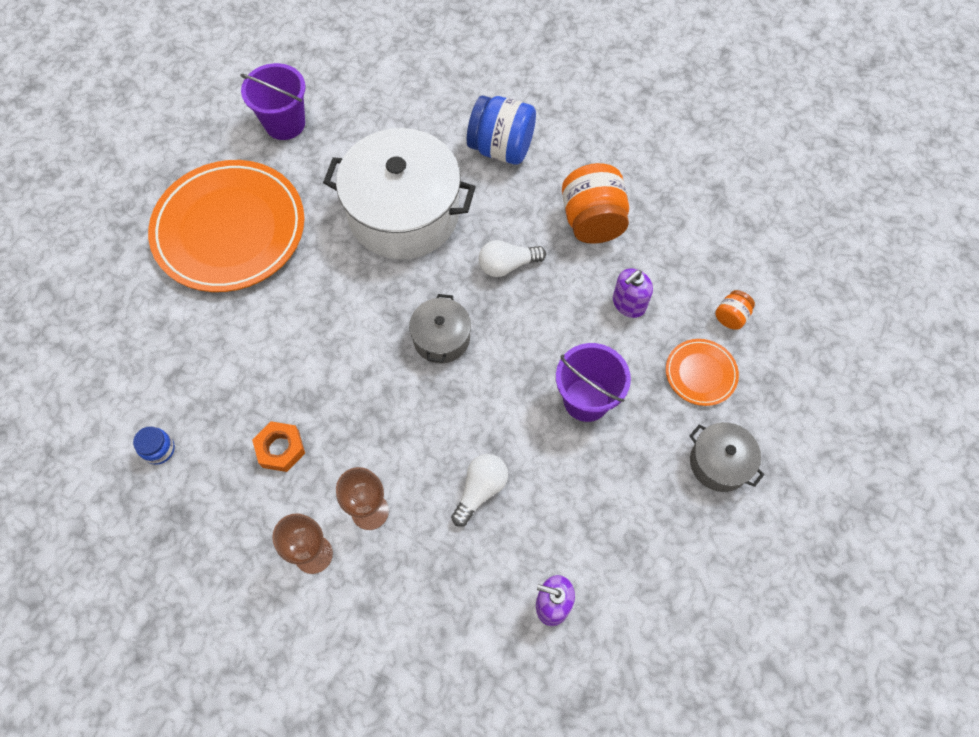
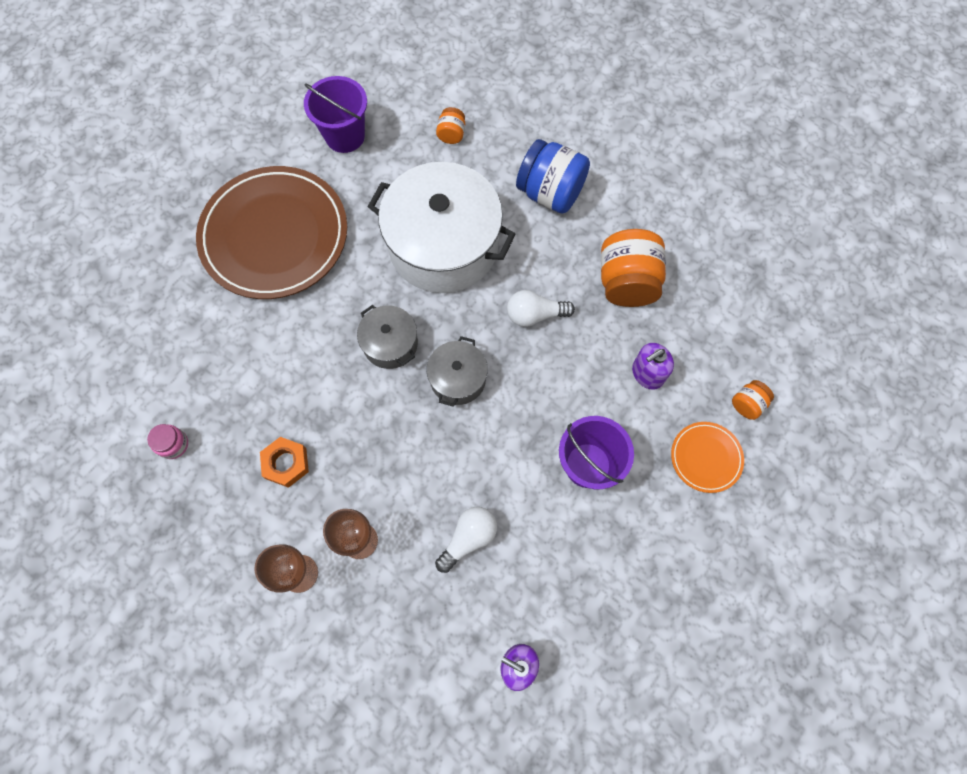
camera: 10 degrees right, 5 degrees up
(159, 449) = (173, 444): blue jar -> pink jar
(229, 229) = (274, 236): orange plate -> brown plate
(393, 107) = (451, 134): none -> orange jar
(719, 463) = (707, 552): grey pot -> grey pot (390, 343)

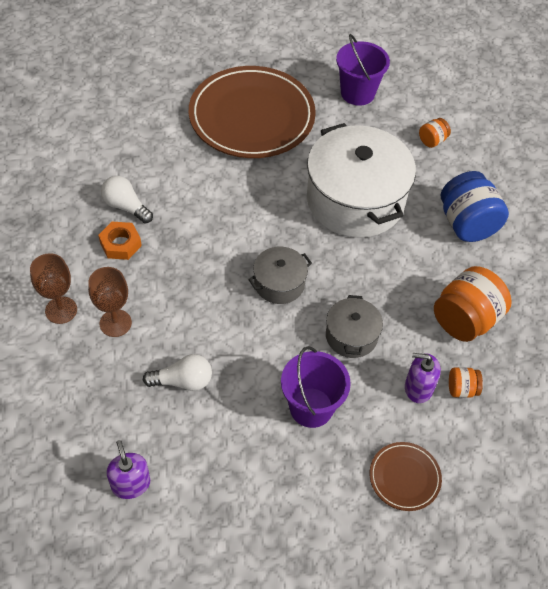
camera: 40 degrees right, 15 degrees down
(173, 444) = (70, 182): pink jar -> none
(390, 343) = (257, 229): grey pot -> grey pot (351, 336)
(535, 315) = (374, 287): white light bulb -> white light bulb (126, 207)
(706, 457) = (404, 477): orange plate -> brown plate
(747, 404) = (476, 471): orange jar -> orange jar (461, 389)

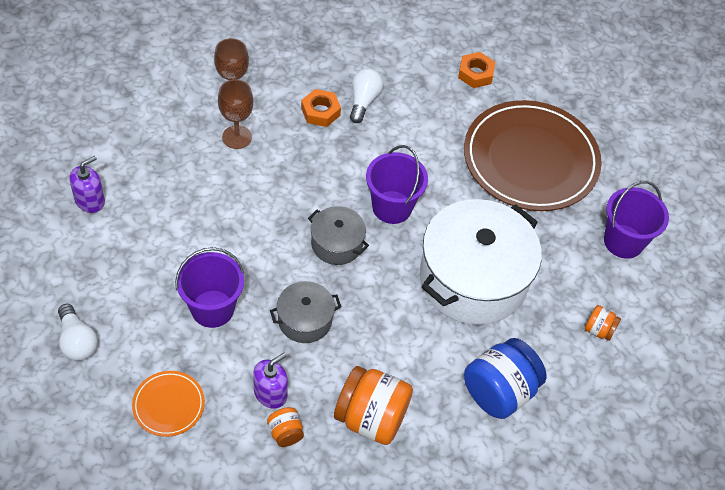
camera: 65 degrees right, 0 degrees up
(140, 116) = (475, 74): none -> orange nut
(183, 381) = (199, 204): white light bulb -> white light bulb (77, 341)
(257, 228) = (392, 207): none -> purple bucket
(404, 477) = (168, 405): brown plate -> orange plate
(418, 388) = (270, 393): purple soap dispenser -> purple soap dispenser turned 60 degrees clockwise

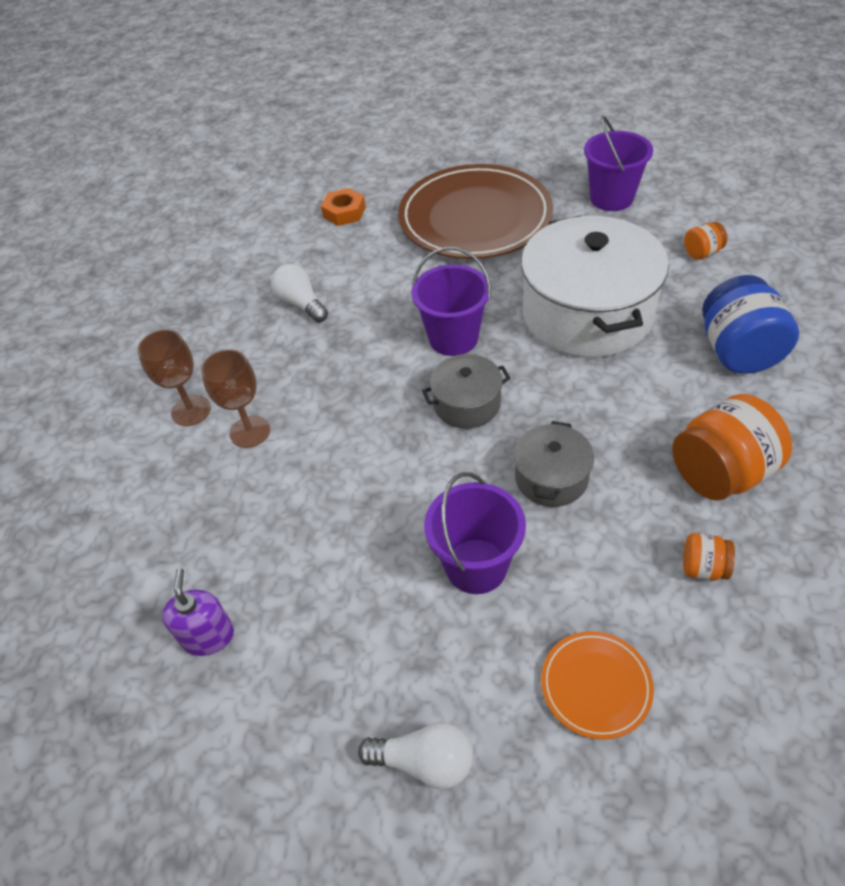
camera: 45 degrees left, 5 degrees down
(270, 393) = (637, 558): purple soap dispenser -> none
(320, 112) = (283, 343): orange nut -> none

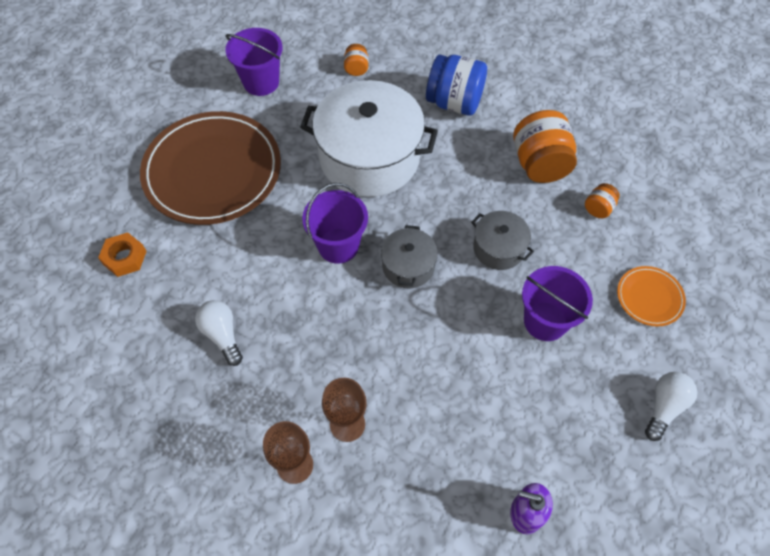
camera: 70 degrees left, 10 degrees up
(301, 304) = (222, 335): white light bulb -> white light bulb turned 75 degrees clockwise

